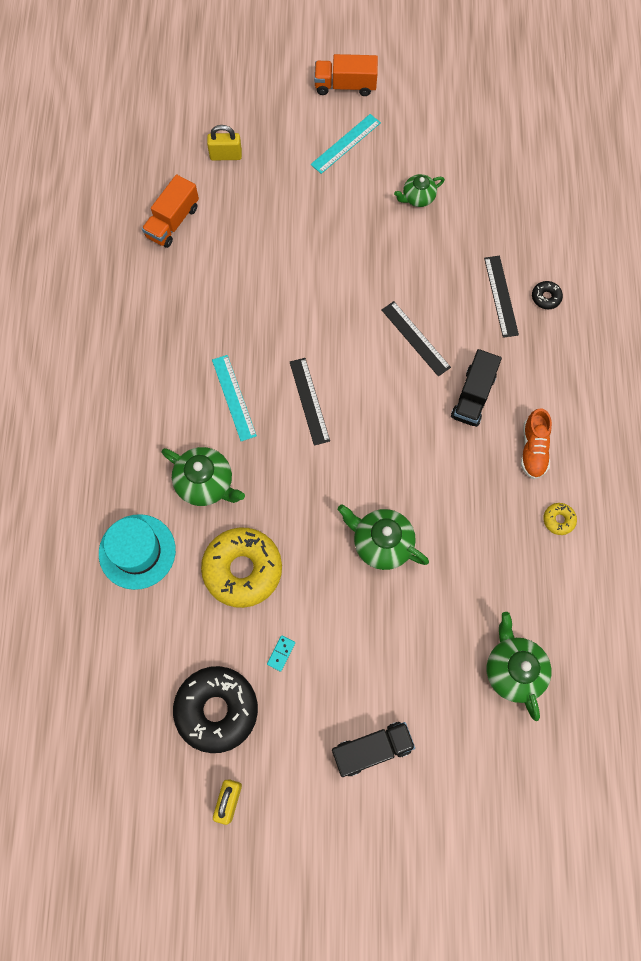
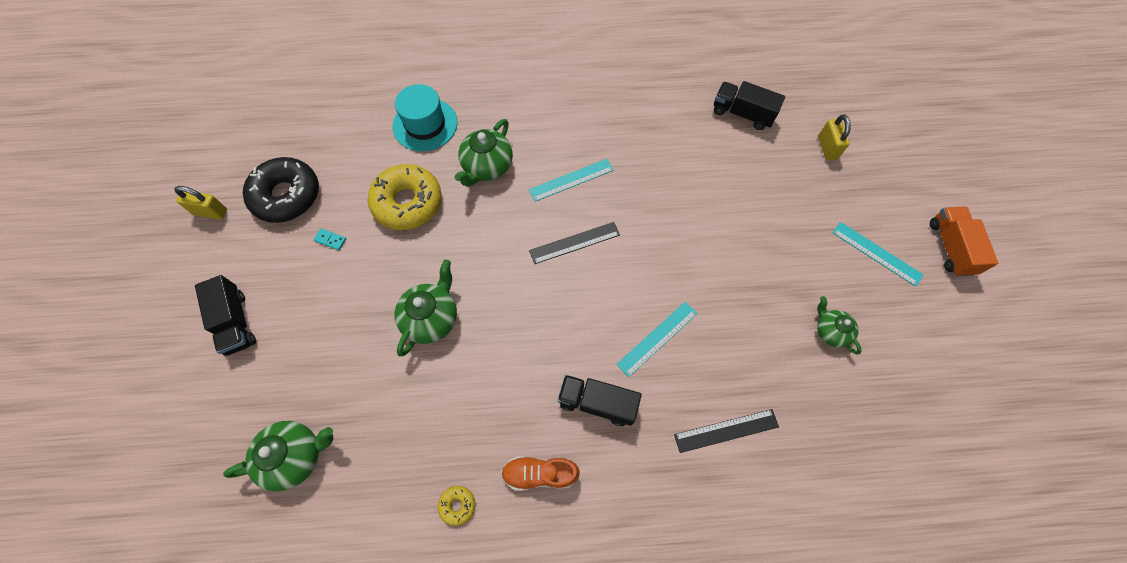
camera: 85 degrees right, 5 degrees down
(172, 222) = (742, 114): orange truck -> black truck
(415, 338) = (657, 338): black ruler -> turquoise ruler
(546, 297) = (735, 486): black donut -> none

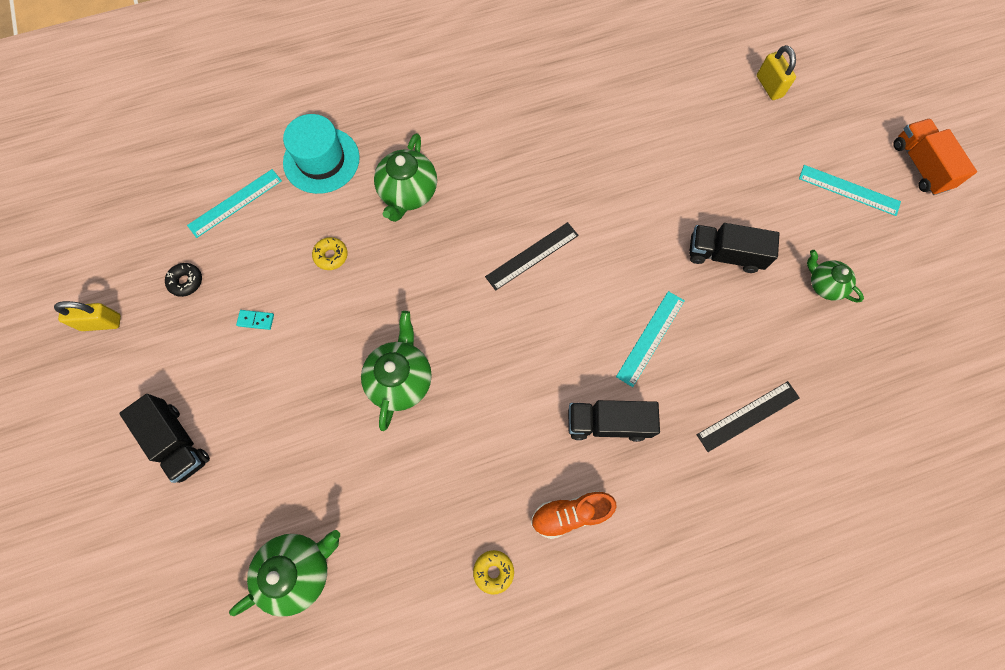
camera: 15 degrees left, 5 degrees up
(286, 196) = (186, 281): black donut -> black donut, size x0.42
(407, 203) = (331, 256): yellow donut -> yellow donut, size x0.42
(571, 180) = (507, 186): turquoise ruler -> turquoise ruler (235, 203)
(742, 114) = (670, 68): black truck -> black truck (724, 255)

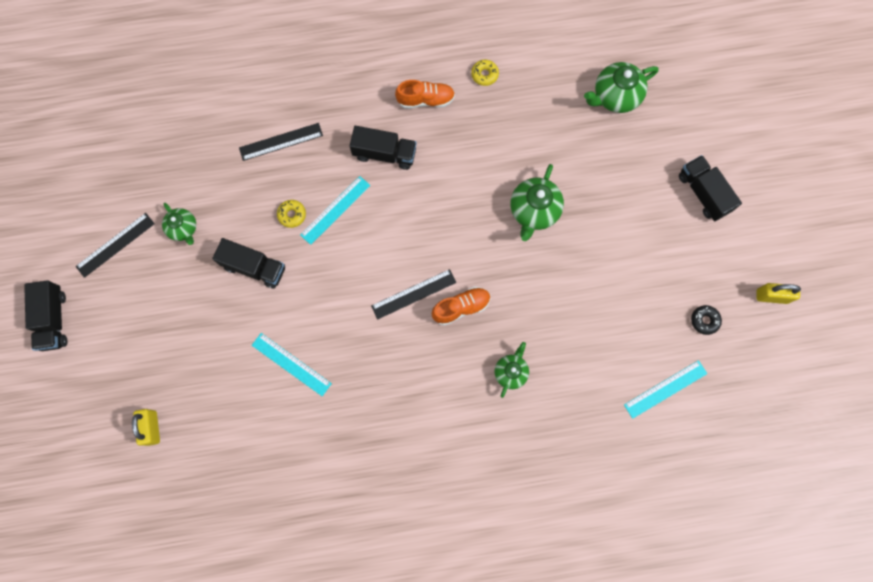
camera: 170 degrees left, 5 degrees up
(256, 320) = (646, 277): turquoise domino -> none
(321, 160) = (587, 420): turquoise hat -> none
(331, 256) = (582, 323): yellow donut -> yellow donut (292, 215)
(408, 193) = (511, 372): green teapot -> green teapot, size x0.63
(474, 250) = (461, 307): none -> orange shoe
(849, 190) = (126, 307): turquoise ruler -> turquoise ruler (291, 364)
(894, 253) = (115, 245): none -> black ruler
(920, 166) = (53, 320): orange truck -> black truck

